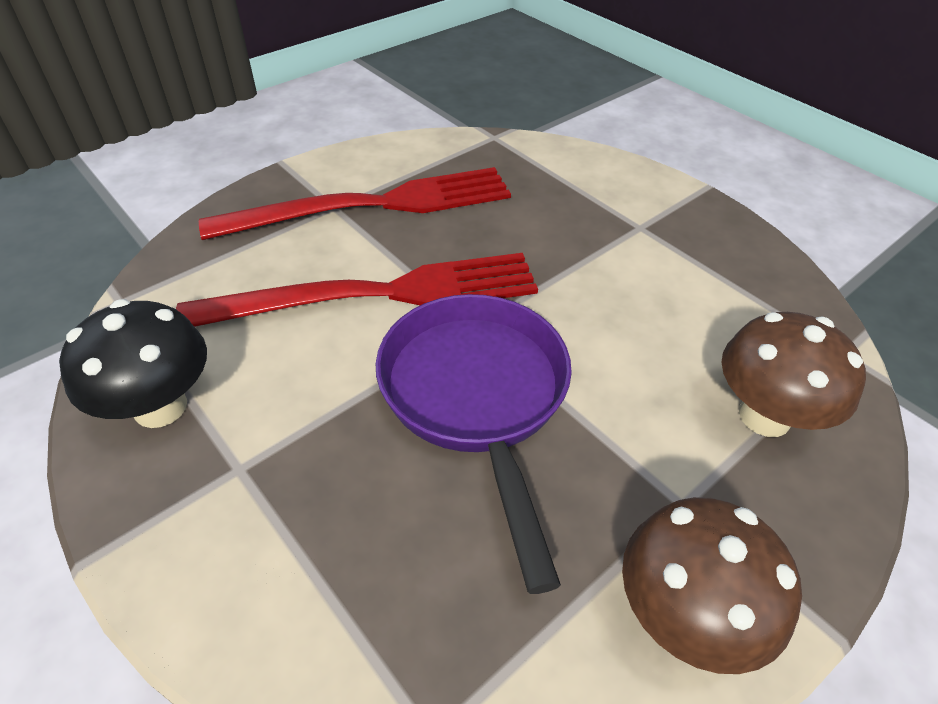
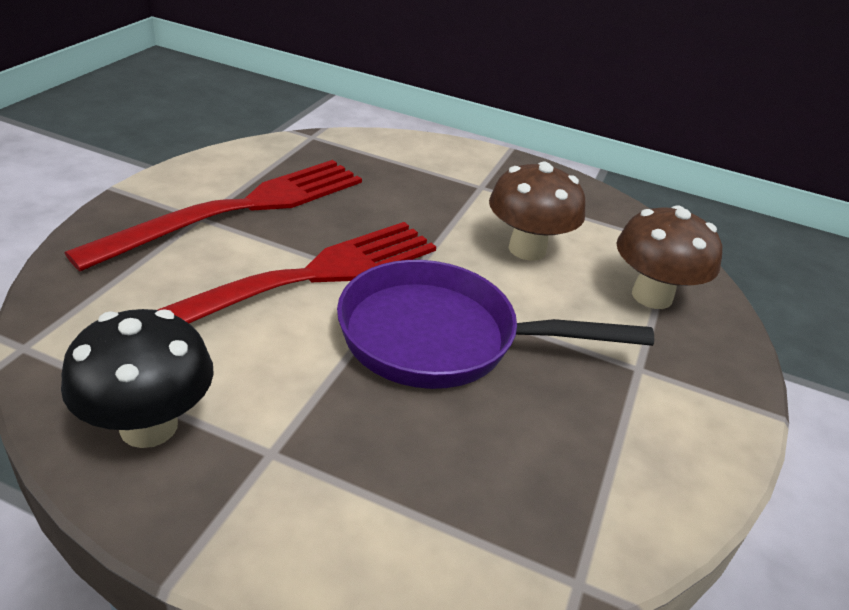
camera: 30 degrees left, 10 degrees down
(476, 397) = (441, 338): purple pan -> purple pan turned 45 degrees counterclockwise
(684, 615) = (686, 437): brown mushroom -> brown mushroom (527, 249)

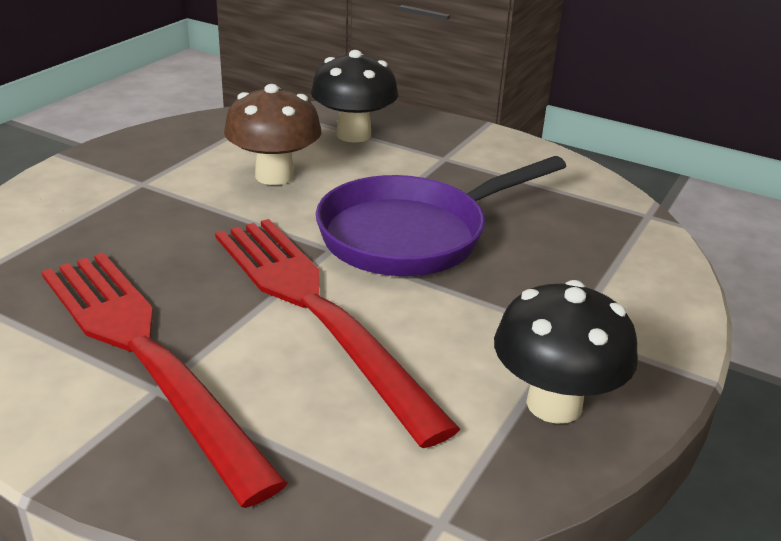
camera: 80 degrees left, 5 degrees down
(441, 338) = (413, 235): purple pan -> purple pan turned 45 degrees clockwise
(651, 296) = (353, 135): brown mushroom -> black mushroom

